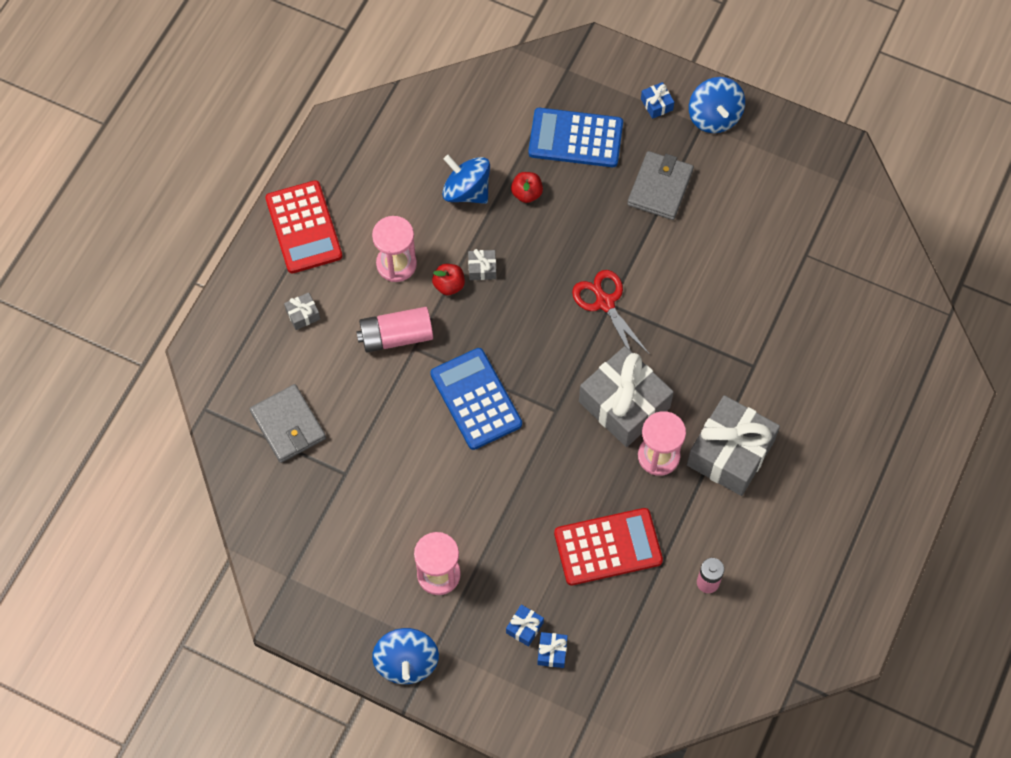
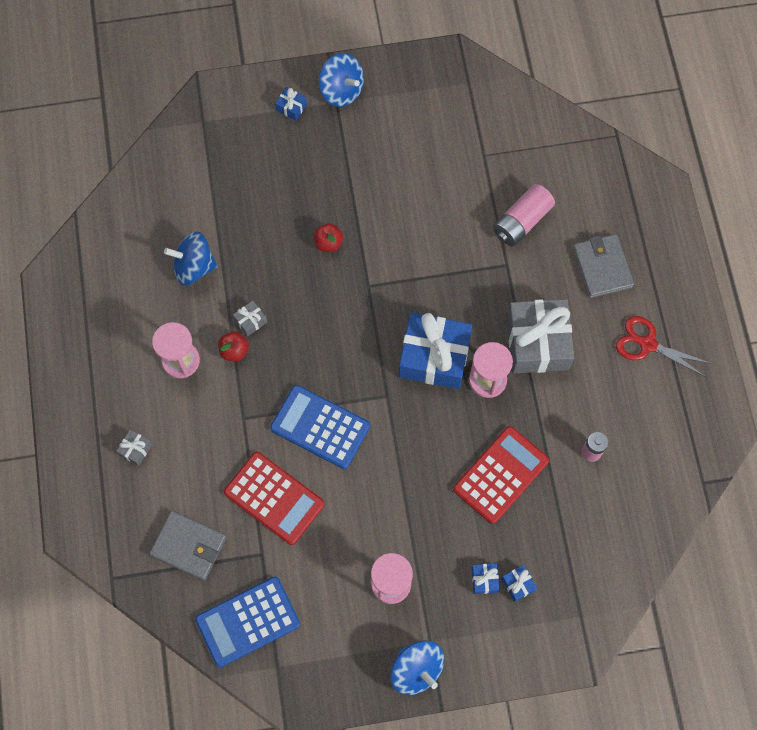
camera: 35 degrees left, 5 degrees up
(304, 227) = (85, 378): red calculator -> red calculator (274, 498)
(396, 336) = (222, 418): pink battery -> pink battery (521, 221)
(526, 193) = (242, 239): red apple -> red apple (328, 243)
(575, 138) = (249, 172): blue calculator -> blue calculator (248, 622)
(604, 302) = (363, 287): red scissors -> red scissors (647, 344)
(624, 404) = (434, 357): grey gift -> blue gift
(660, 187) = (340, 171): grey wallet -> grey wallet (602, 267)

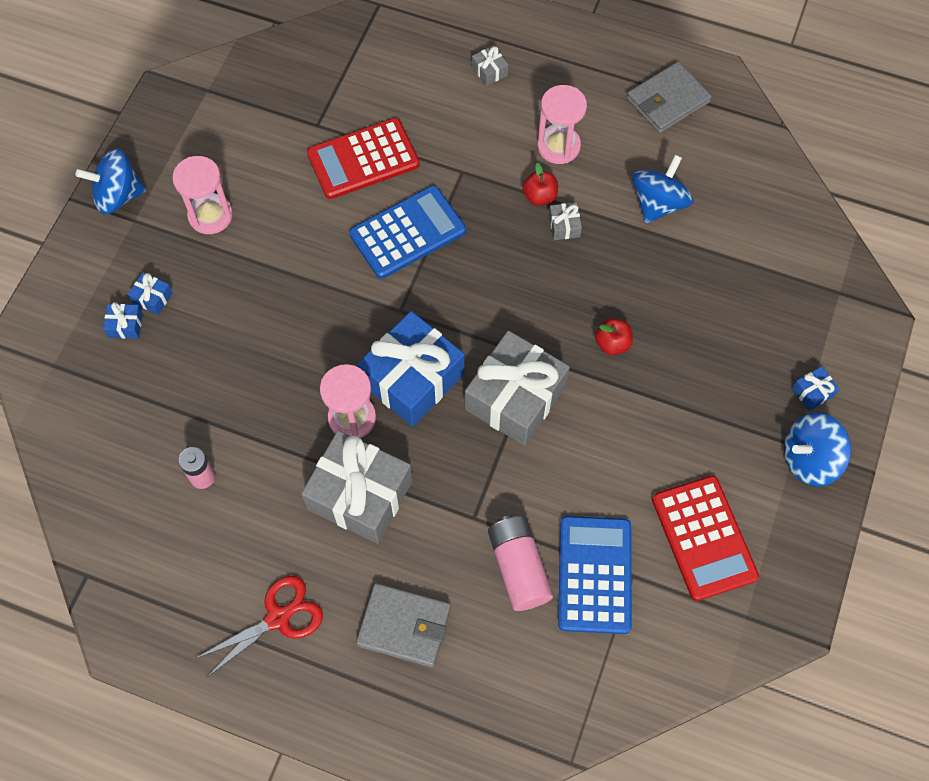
camera: 120 degrees right, 5 degrees down
(188, 546) = (366, 72): grey wallet -> grey wallet (667, 100)
(248, 622) = (263, 86): blue calculator -> blue calculator (594, 574)
(407, 283) = (515, 397): none -> grey gift
(500, 475) = (243, 372): red calculator -> red calculator (704, 538)

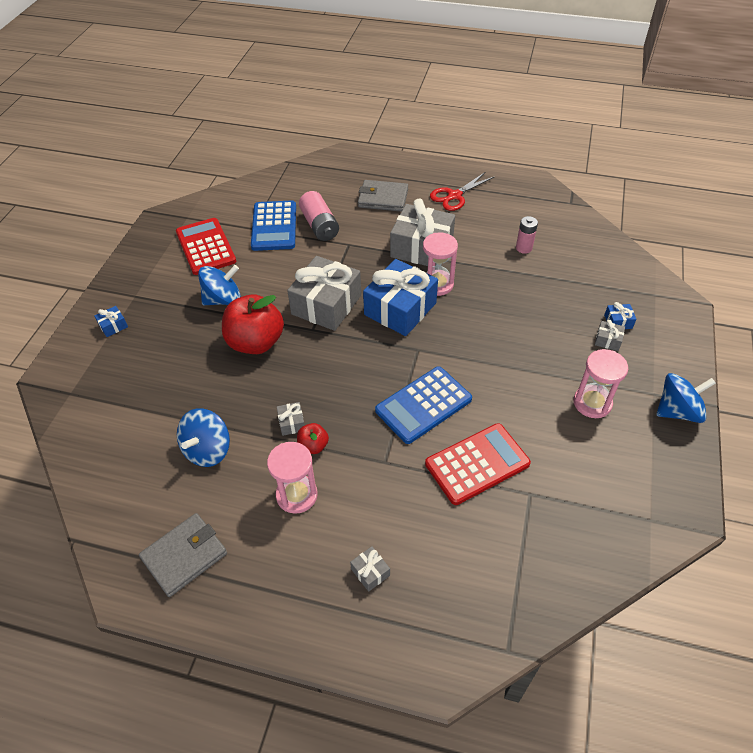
camera: 175 degrees right, 15 degrees down
(152, 298) = (608, 340): blue gift -> grey gift
(612, 343) = (256, 342): red apple -> red apple, size x2.14
(809, 459) = (127, 289): blue spinning top -> blue spinning top (223, 299)

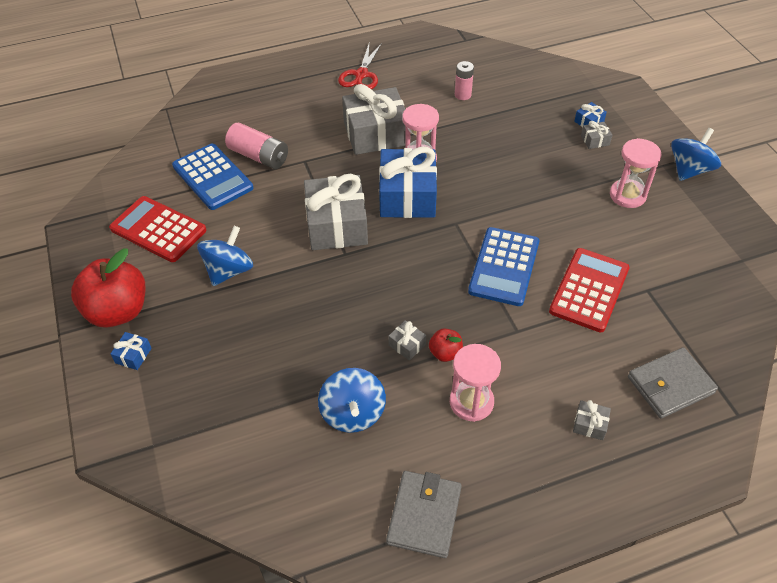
camera: 35 degrees left, 0 degrees up
(256, 342) = (302, 293): red apple -> red apple (118, 311)
(383, 198) = (297, 104): grey wallet -> grey wallet (670, 385)

